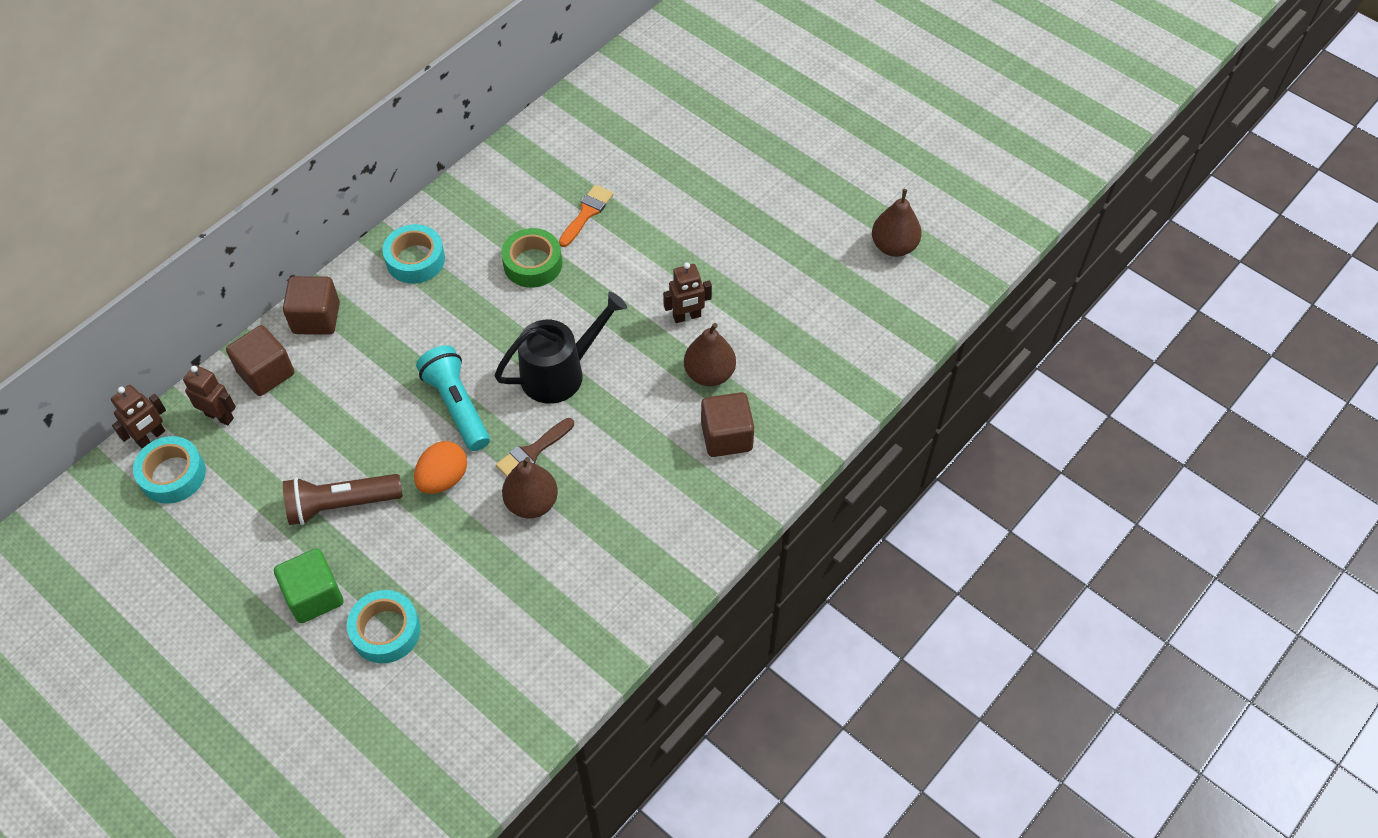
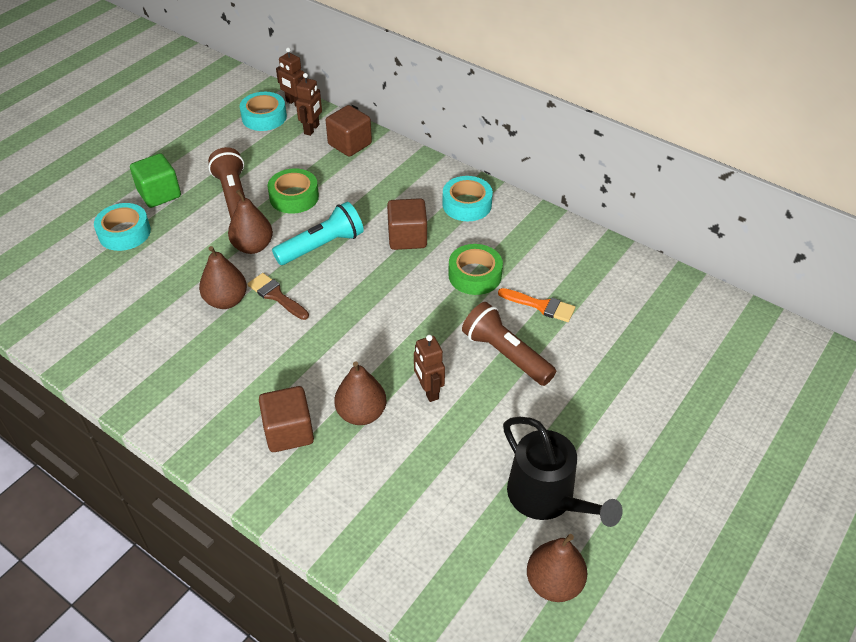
camera: 85 degrees right, 10 degrees down
(316, 318) = (401, 161): brown cube -> brown cube (407, 237)
(359, 436) = (294, 197): none -> green tape
(443, 479) = (253, 246): orange egg -> brown pear
(560, 372) = (358, 305): black watering can -> black watering can (547, 497)
(648, 249) = (506, 354): none -> brown flashlight

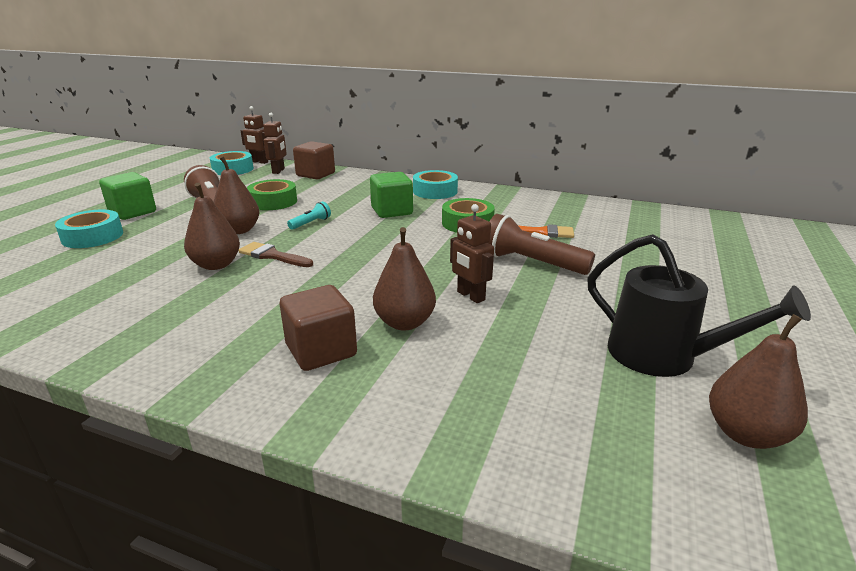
camera: 15 degrees left, 20 degrees down
(322, 246) = (311, 223): turquoise flashlight -> turquoise flashlight, size x0.50
(407, 237) = (392, 211): brown cube -> green cube

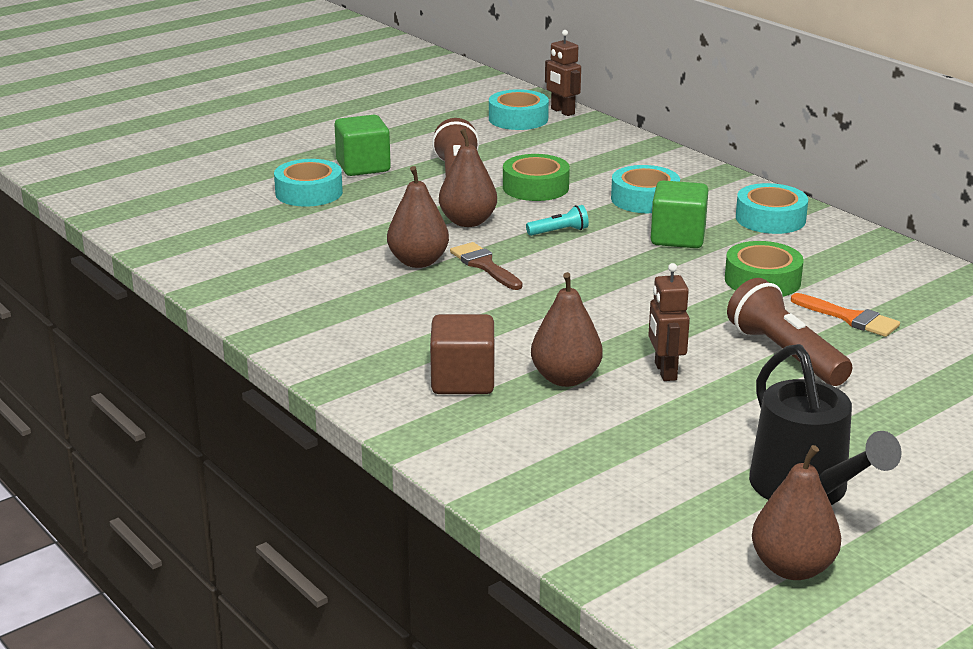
camera: 30 degrees right, 0 degrees up
(278, 171) = (578, 134): brown robot -> none
(315, 174) = (624, 152): brown cube -> none
(351, 195) = (644, 199): none -> turquoise tape

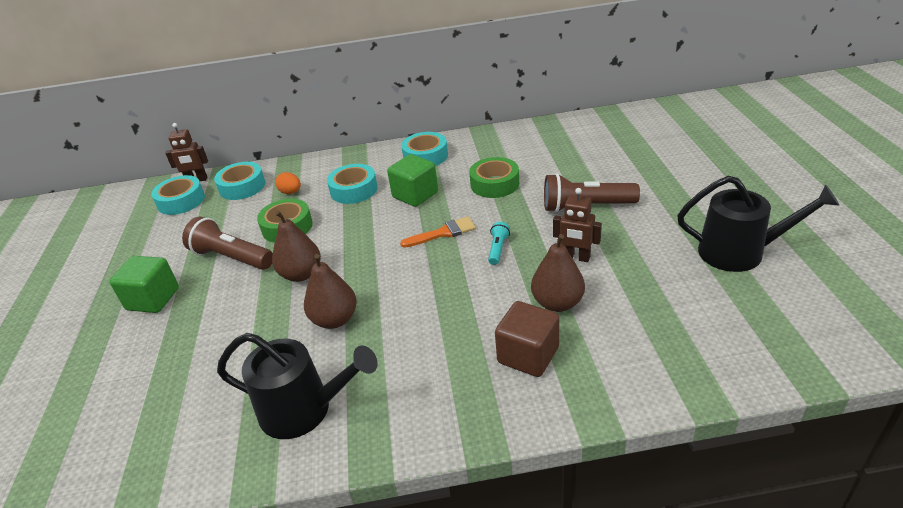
camera: 55 degrees left, 10 degrees up
(291, 287) = (304, 410): none -> black watering can
(309, 192) = (157, 345): turquoise tape -> turquoise tape (242, 187)
(484, 265) = (372, 288): brown brush -> none
(559, 231) = (359, 238): turquoise flashlight -> turquoise flashlight (498, 249)
(598, 167) = (291, 192): none -> orange egg
(792, 568) = (824, 288): brown pear -> none
(850, 318) = (561, 171): orange brush -> orange brush (443, 233)

